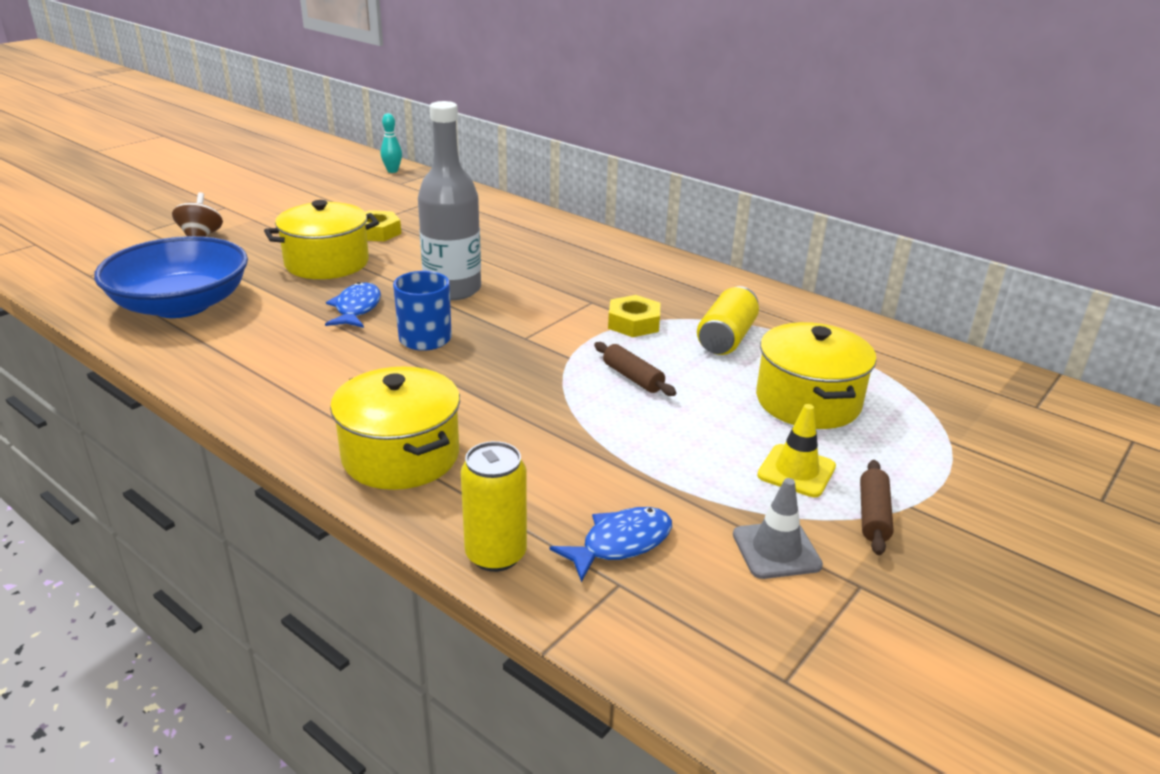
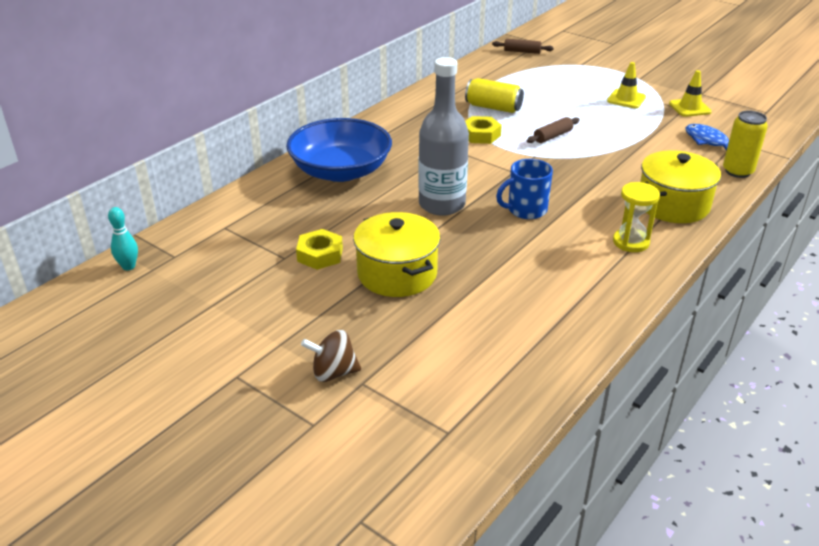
camera: 90 degrees left, 5 degrees up
(181, 305) = (503, 343): blue bowl -> blue bowl (341, 171)
(318, 402) = (631, 242): none -> yellow hourglass
(356, 308) = (486, 245): blue fish -> none
(776, 550) = (690, 108): grey traffic cone -> yellow traffic cone
(807, 401) = (559, 91): yellow pot -> none
(873, 515) = (651, 86): brown rolling pin -> brown rolling pin (522, 51)

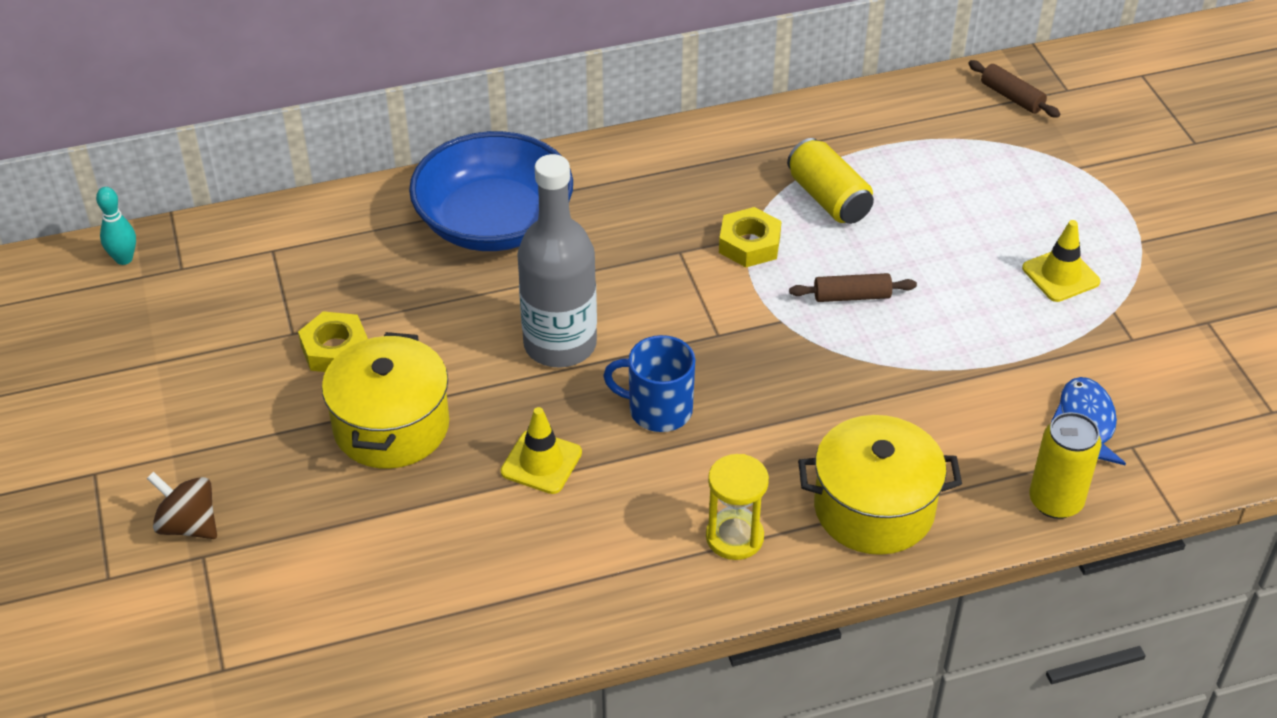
camera: 35 degrees right, 10 degrees up
(690, 108) = (1146, 342): yellow traffic cone -> yellow traffic cone (541, 462)

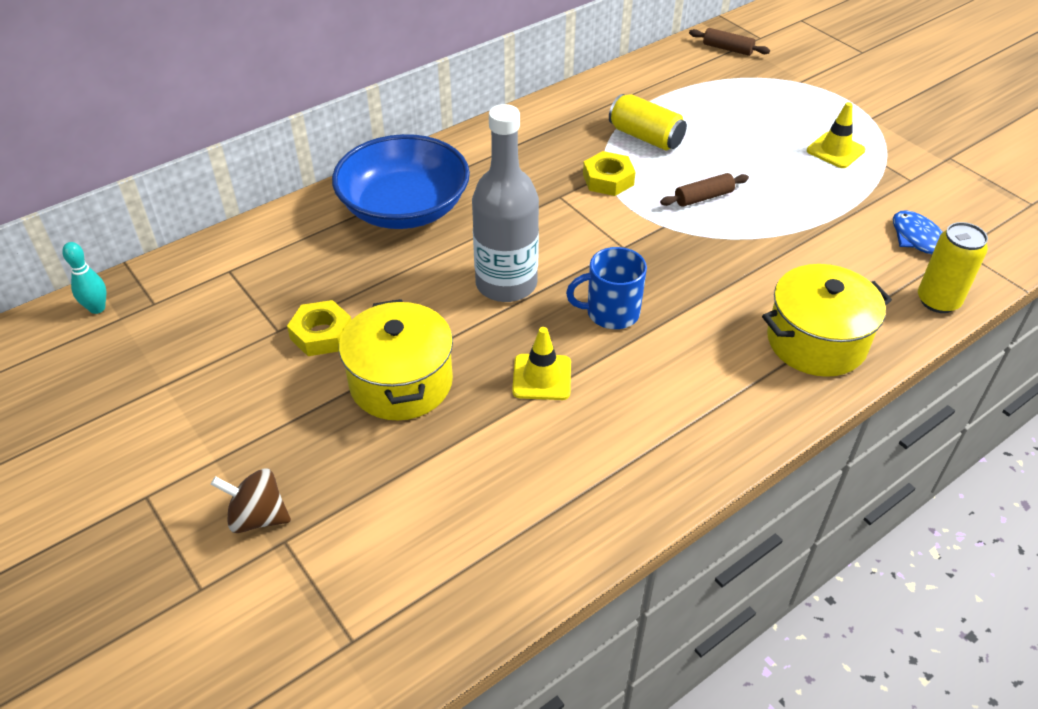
camera: 20 degrees left, 0 degrees up
(734, 537) = (727, 392): yellow hourglass -> none

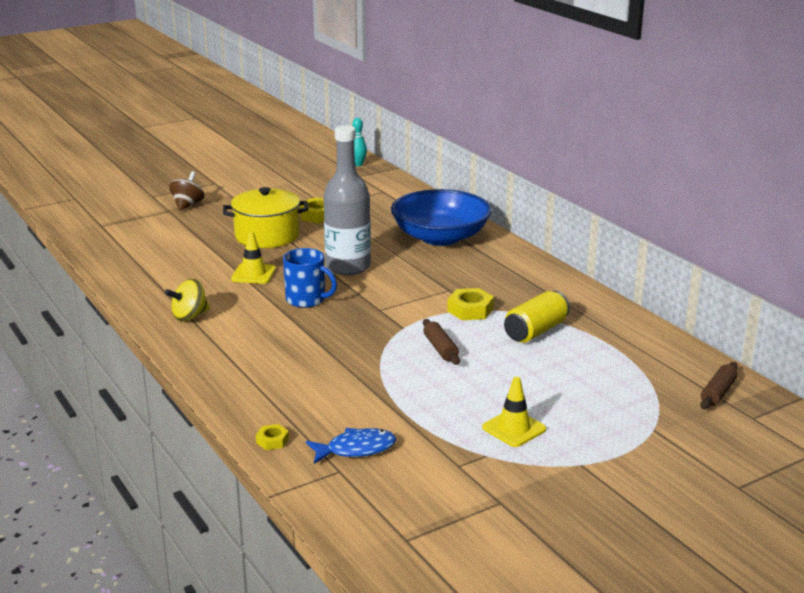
camera: 95 degrees right, 20 degrees down
(611, 312) = (306, 300): blue mug -> blue mug turned 120 degrees clockwise
(688, 425) = (189, 316): none -> yellow spinning top
(816, 341) = (246, 374): yellow pot -> none
(938, 301) = (272, 441): yellow can -> yellow nut

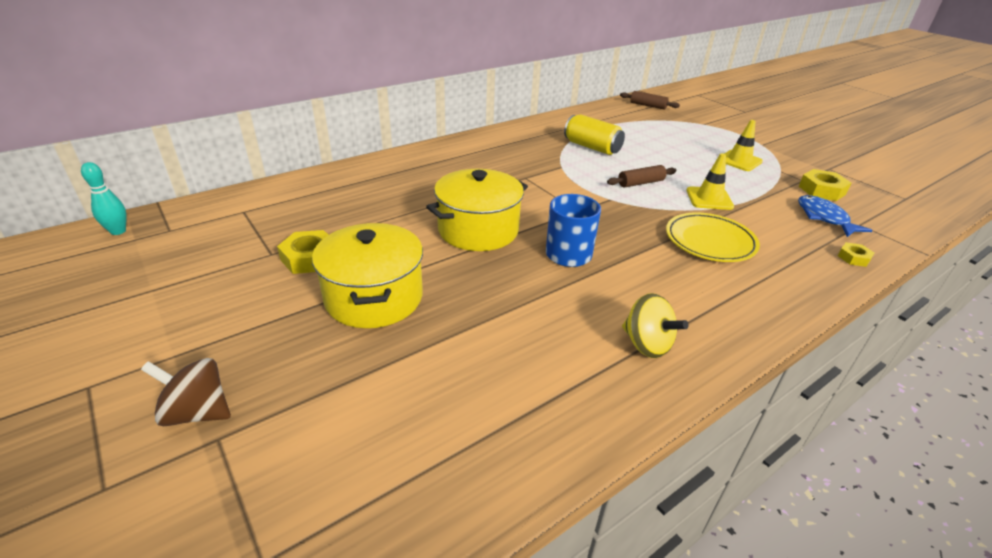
camera: 95 degrees left, 10 degrees up
(253, 274) = (506, 299): yellow traffic cone -> yellow traffic cone (709, 199)
(316, 366) = (710, 241): none -> yellow plate
(348, 267) = (478, 230): grey bottle -> yellow pot
(440, 237) = (400, 179): blue bowl -> none
(470, 310) = (564, 169): yellow nut -> yellow nut (821, 190)

